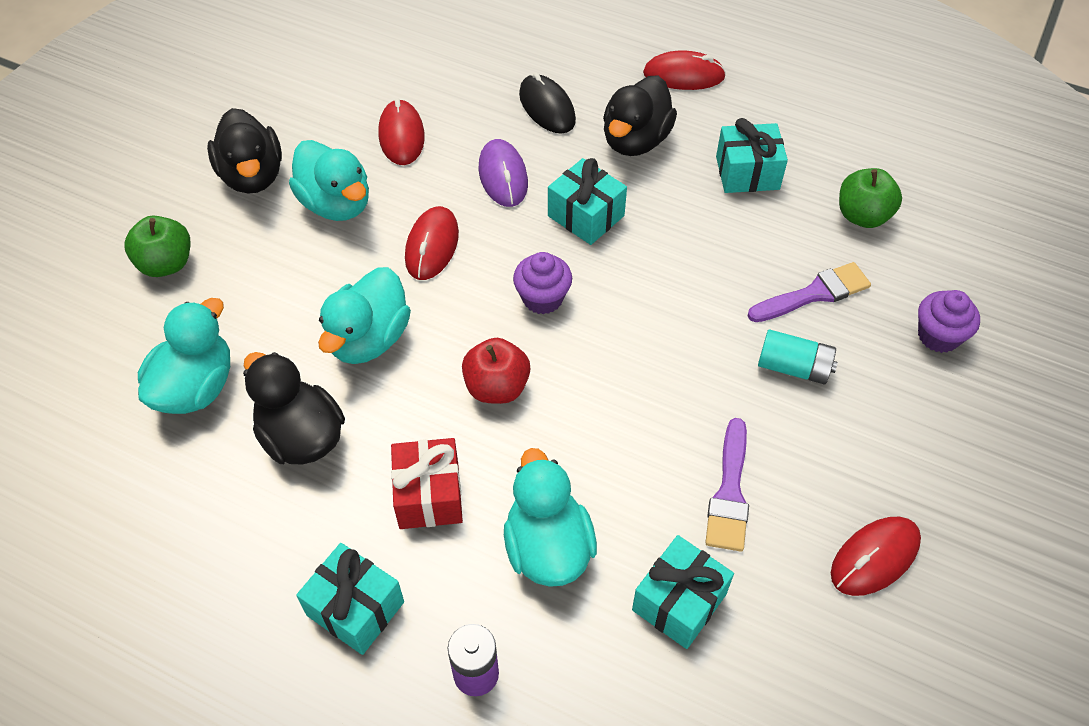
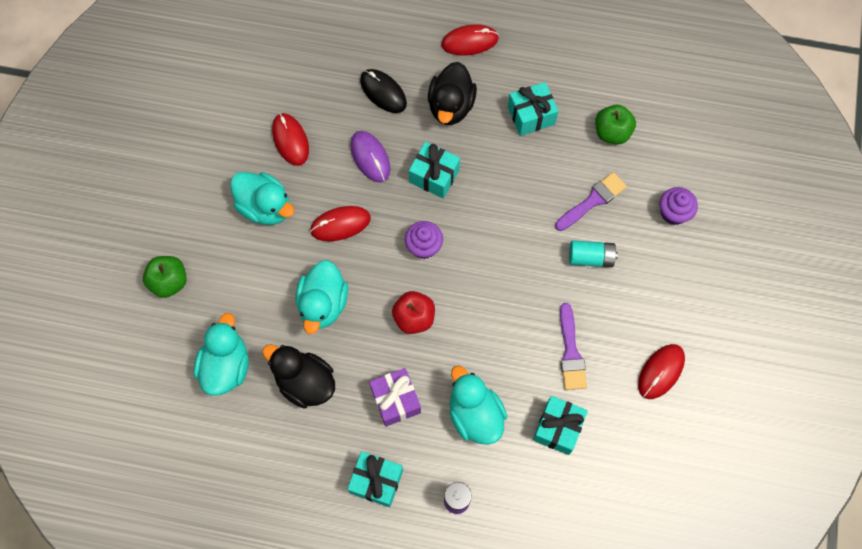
camera: 15 degrees left, 15 degrees up
(252, 176) = (200, 198): black duck -> none
(429, 495) = (395, 400): red gift -> purple gift
(432, 246) = (340, 224): red mouse -> red mouse turned 75 degrees clockwise

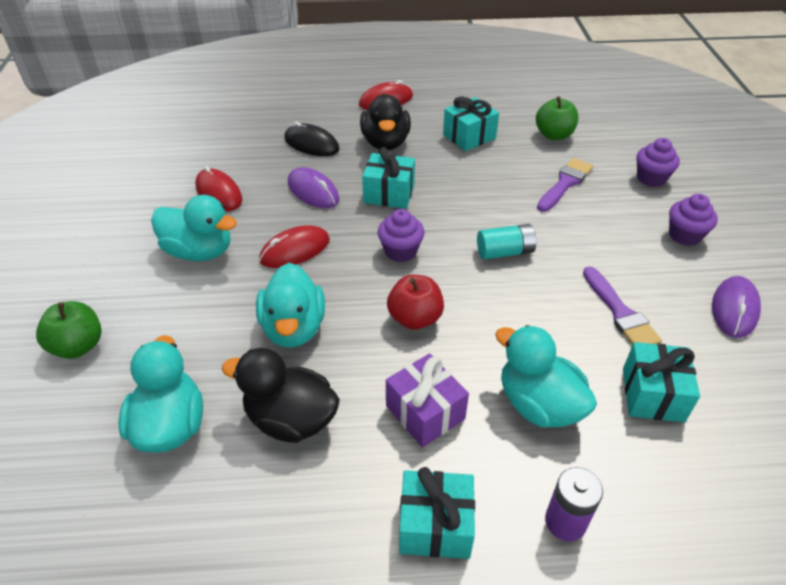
camera: 15 degrees left, 25 degrees down
(591, 258) = (590, 226): turquoise battery -> turquoise battery (505, 252)
(661, 372) = (734, 309): red mouse -> purple mouse
(665, 288) = (684, 235): none -> purple cupcake

